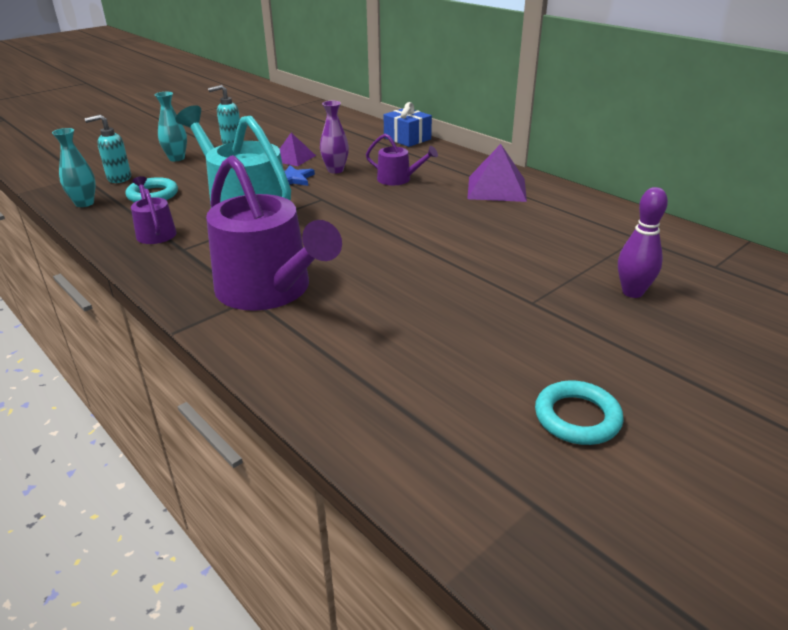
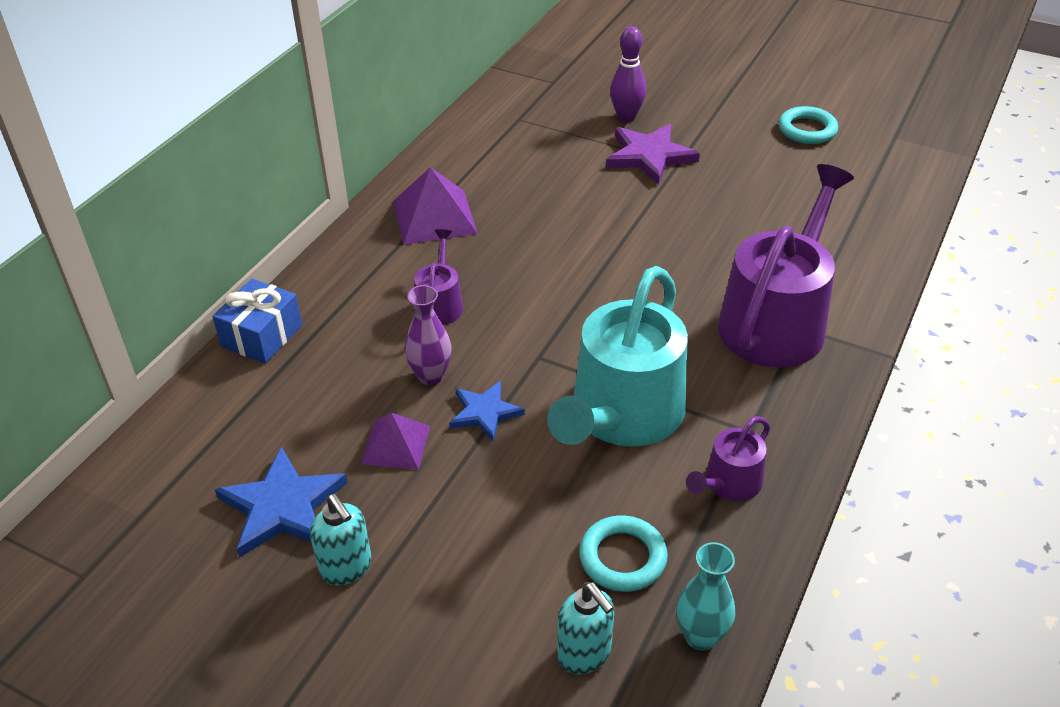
camera: 110 degrees left, 10 degrees up
(176, 158) = (456, 617): turquoise vase -> none
(282, 135) = (282, 506): none -> blue star
(550, 289) = (649, 156): none -> purple star

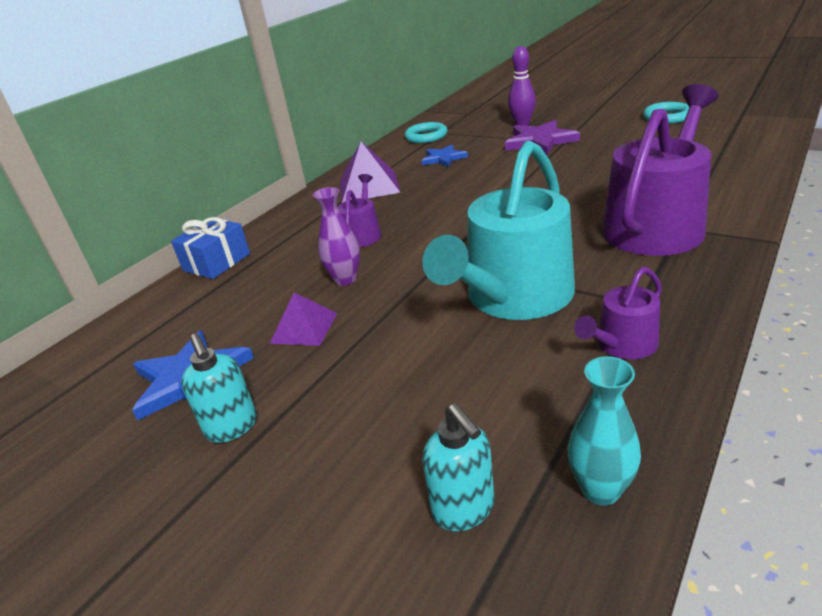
camera: 10 degrees right, 10 degrees down
(484, 412) = (387, 301): blue star -> blue star (443, 158)
(622, 558) = (511, 412): turquoise ring -> turquoise ring (426, 136)

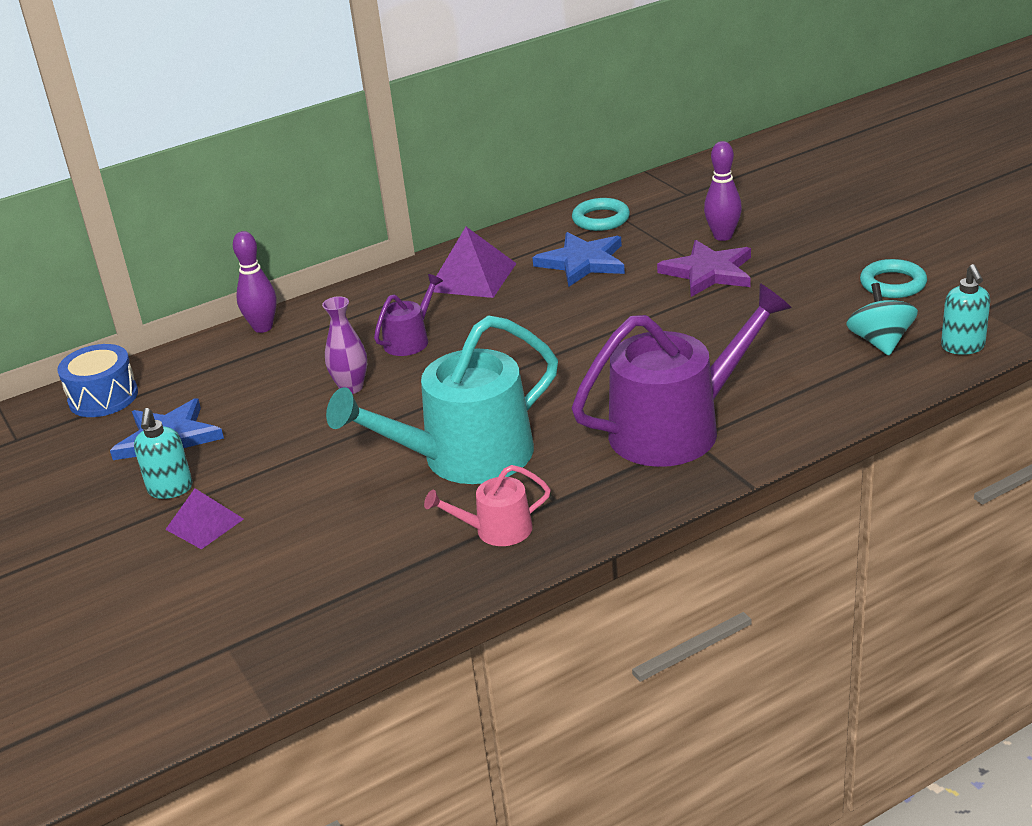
camera: 25 degrees right, 0 degrees up
(86, 363) = (103, 397): none -> blue drum
(217, 262) = (263, 327): blue gift -> purple bowling pin
(304, 328) = (280, 424): purple pyramid -> purple pyramid (204, 524)
(443, 158) = (582, 262): blue star -> blue star, size x1.59
(464, 509) = (267, 598): turquoise soap dispenser -> turquoise soap dispenser (963, 347)
(600, 490) = (360, 619): turquoise vase -> none
(622, 345) = (496, 530): purple watering can -> pink watering can
(711, 142) = (880, 342): none -> turquoise spinning top

